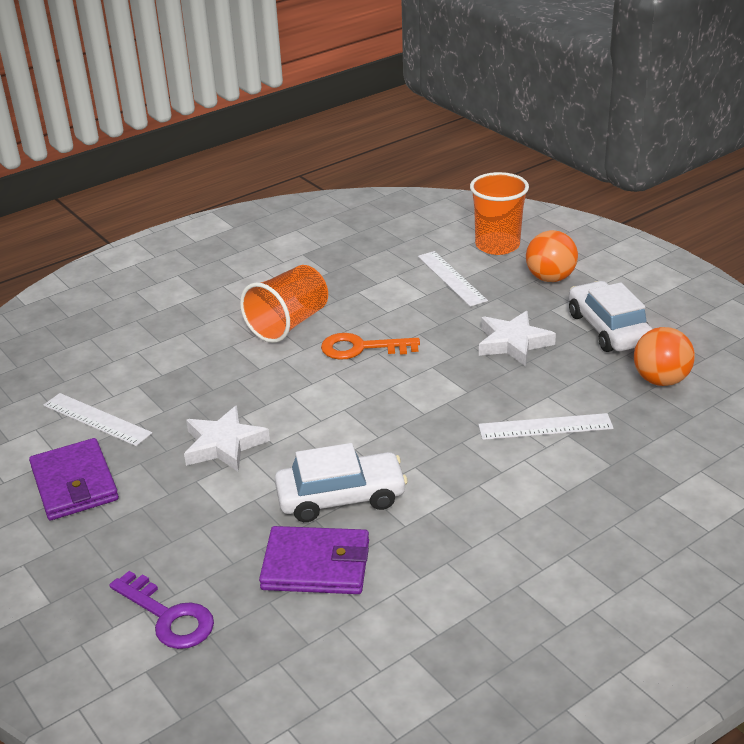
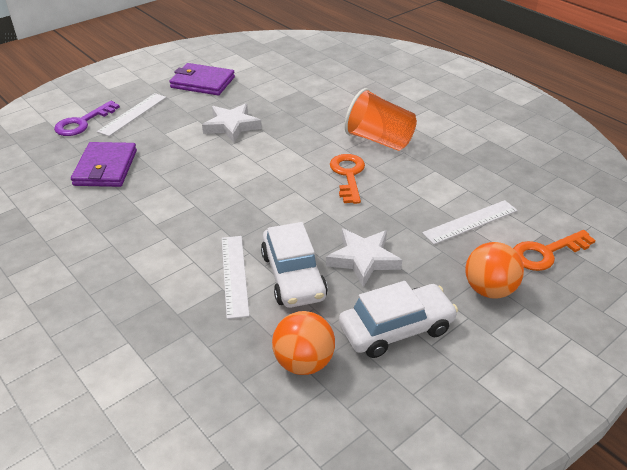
camera: 85 degrees right, 5 degrees up
(74, 483) = (202, 82): purple wallet -> purple wallet turned 45 degrees clockwise
(96, 419) = (263, 81): white ruler -> white ruler (132, 114)
(341, 497) = (168, 174): white car -> white car (293, 276)
(497, 245) = (546, 253): orange cup -> orange key

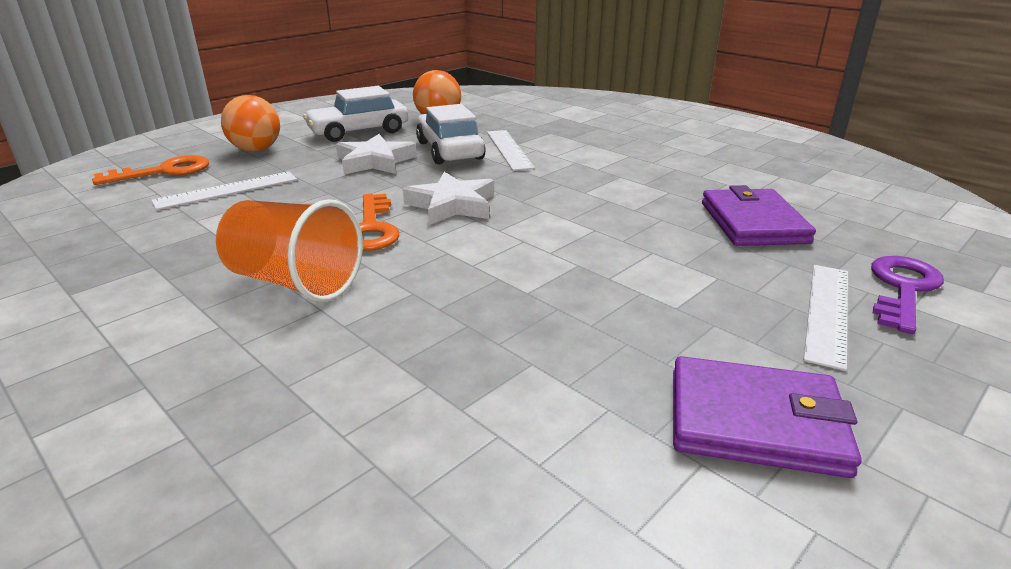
camera: 175 degrees right, 10 degrees down
(231, 126) = (595, 296): white star -> white star (452, 205)

